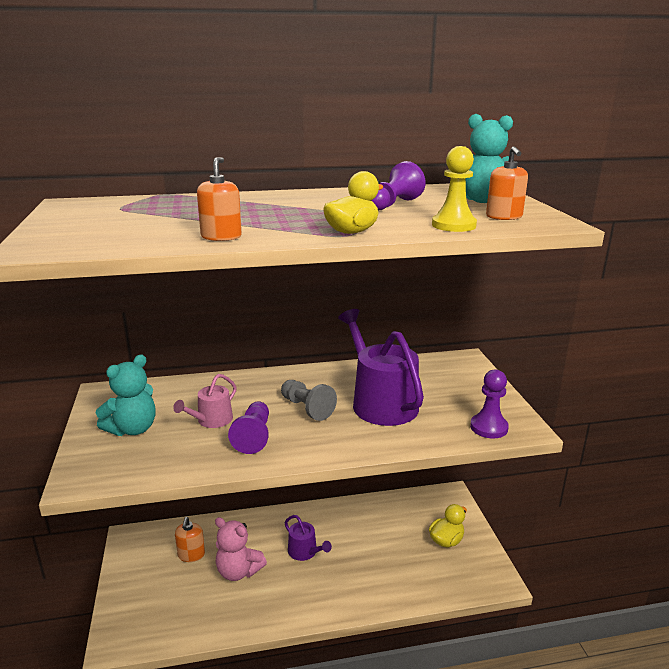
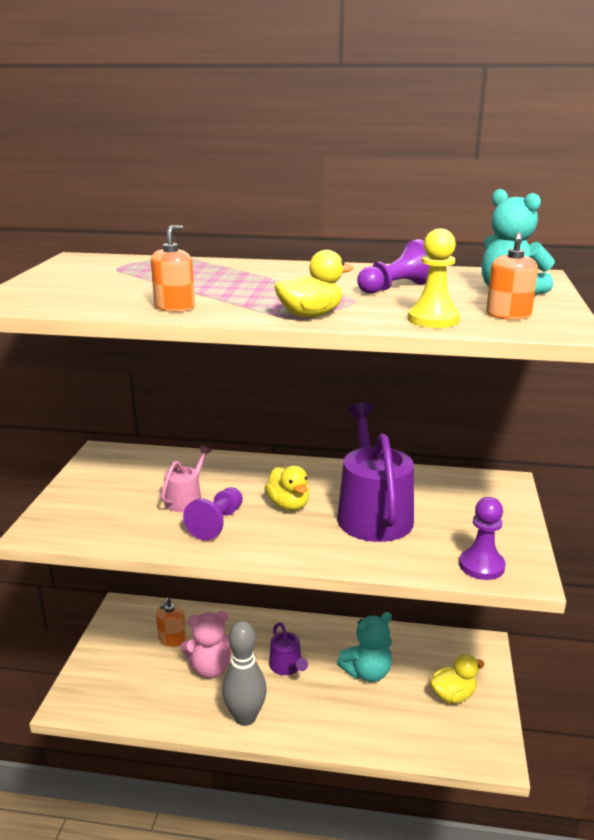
camera: 20 degrees right, 0 degrees up
(133, 429) = (108, 493): turquoise teddy bear -> turquoise teddy bear (367, 672)
(211, 420) = (186, 499): pink watering can -> pink watering can turned 150 degrees clockwise
(238, 571) = (210, 668): pink teddy bear -> pink teddy bear turned 60 degrees counterclockwise
(288, 606) = (245, 717): none -> grey bowling pin
(307, 408) = (288, 505): grey pawn -> yellow duck

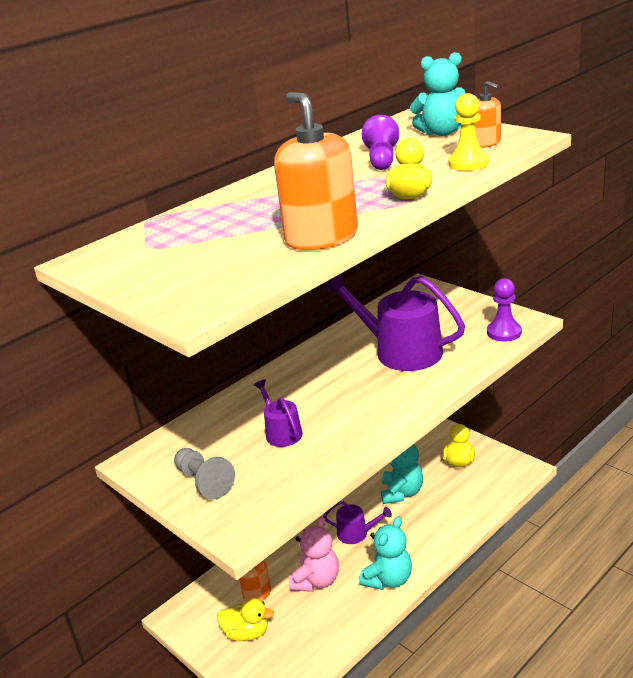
camera: 50 degrees left, 5 degrees up
(94, 490) = (204, 482): none -> grey pawn
(174, 307) = (321, 237): orange soap dispenser -> orange soap dispenser, size x1.89
(186, 499) = (281, 432): pink watering can -> purple watering can
(217, 523) = (337, 426): purple pawn -> none
(245, 717) = (388, 579): grey bowling pin -> turquoise teddy bear
(288, 505) = (348, 384): yellow duck -> yellow duck (246, 633)

